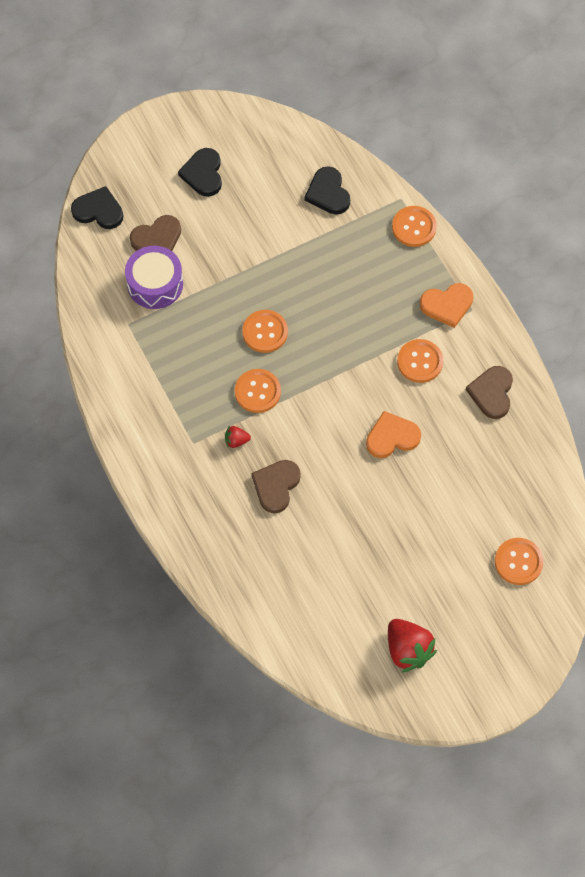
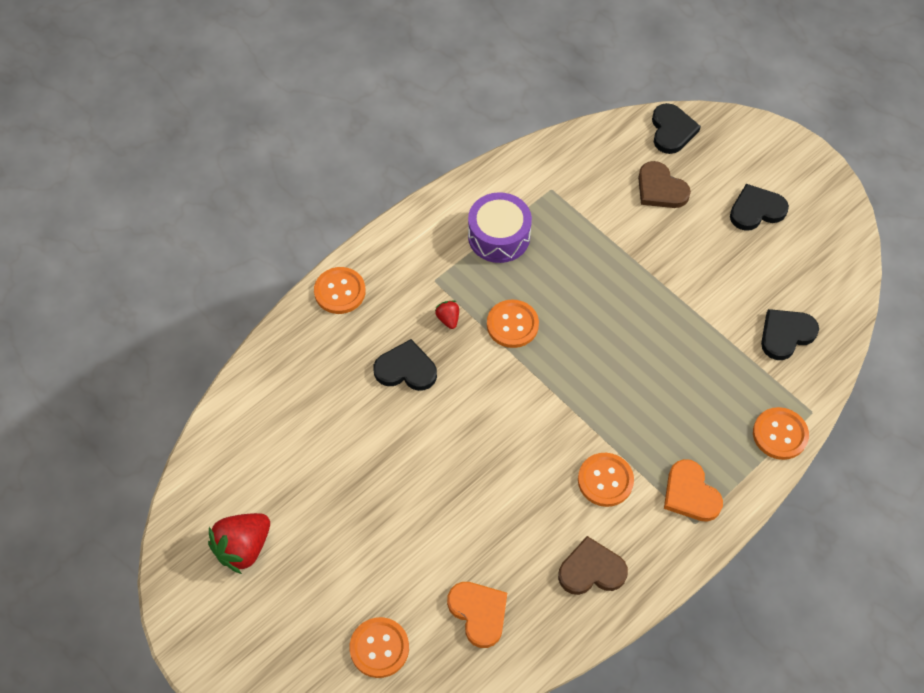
camera: 75 degrees right, 5 degrees down
(155, 284) = (606, 200): purple drum -> purple drum (499, 236)
(265, 332) = (586, 314): orange button -> orange button (340, 291)
(276, 486) = (406, 369): brown heart -> black heart
(392, 437) = (499, 472): orange heart -> orange heart (479, 613)

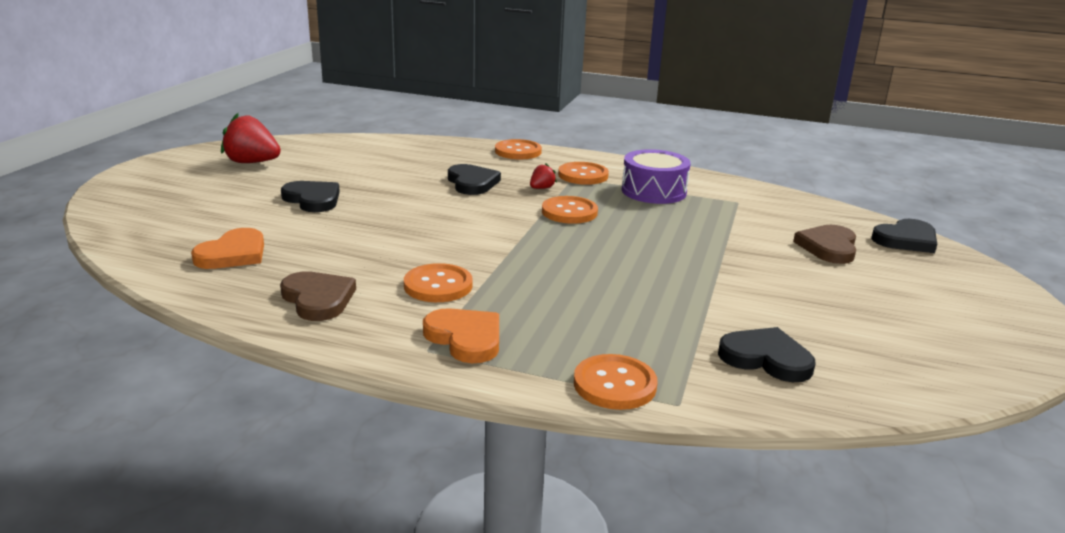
camera: 60 degrees right, 35 degrees down
(379, 648) = (175, 221): orange button -> orange button (583, 175)
(690, 494) = (465, 338): orange heart -> orange heart turned 105 degrees clockwise
(756, 210) = (901, 304): black heart -> black heart (313, 199)

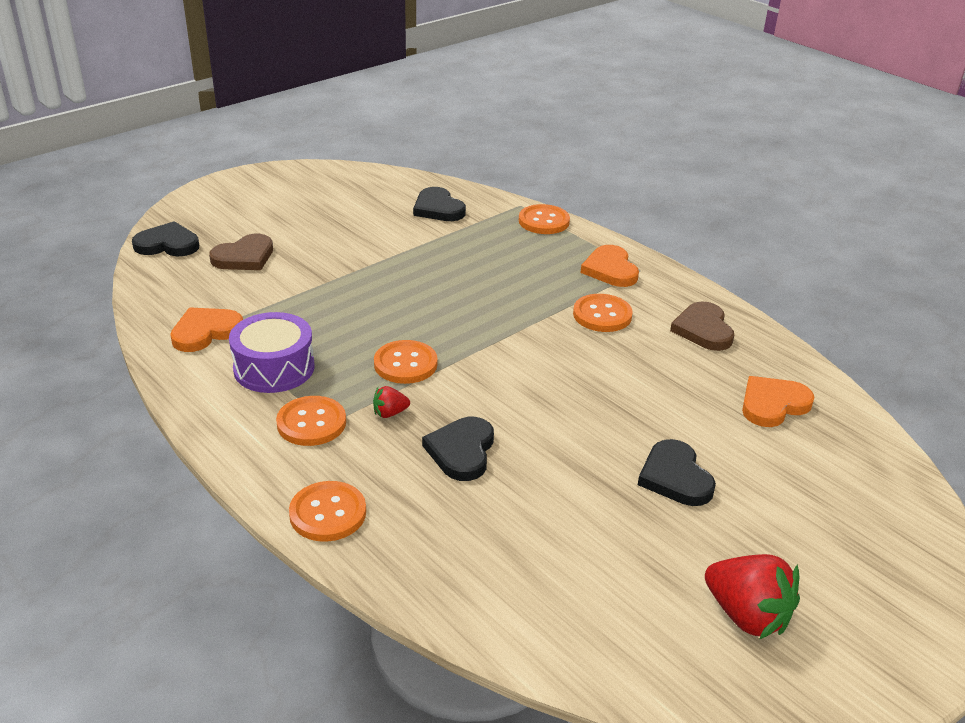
camera: 150 degrees left, 10 degrees up
(737, 197) = (205, 332): none -> orange heart

